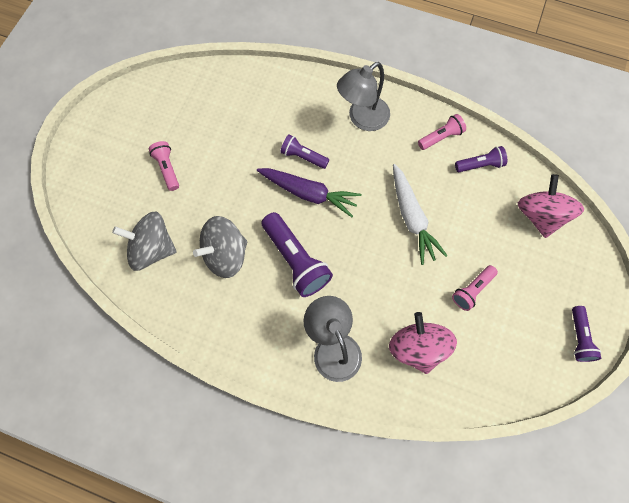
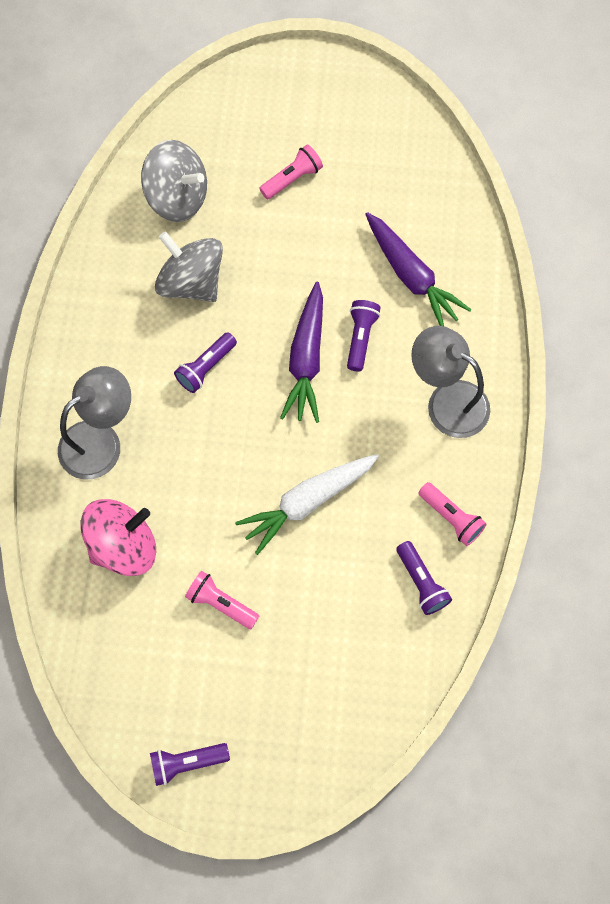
camera: 75 degrees right, 0 degrees up
(152, 249) = (177, 197): grey spinning top -> grey spinning top turned 120 degrees clockwise
(268, 115) = (411, 276): none -> purple carrot
(295, 260) = (206, 367): purple flashlight -> purple flashlight, size x0.58
(540, 215) = (362, 683): pink spinning top -> none

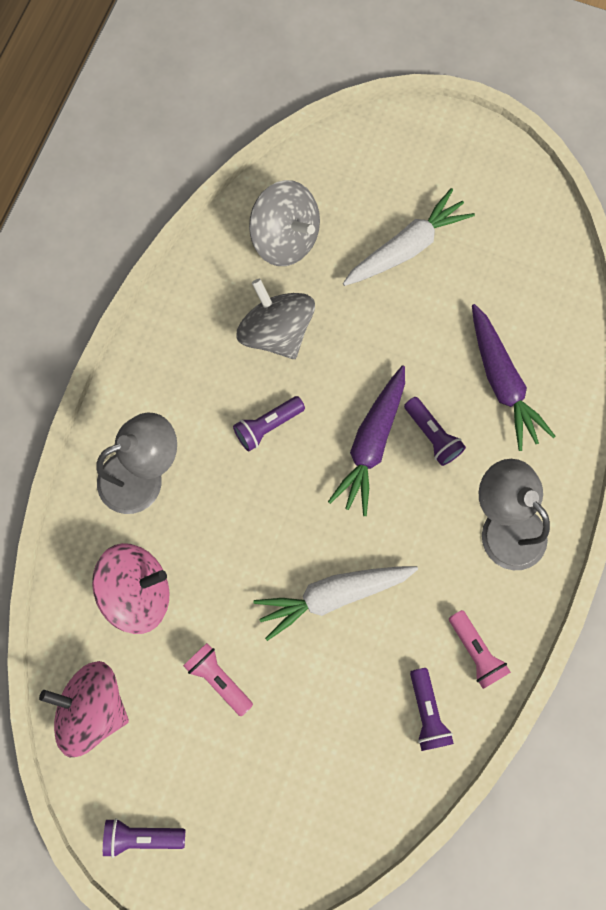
camera: 15 degrees right, 5 degrees up
(110, 660) = (93, 707): none -> pink spinning top
(292, 179) = (406, 248): pink flashlight -> white carrot
(360, 338) = (432, 435): purple flashlight -> purple flashlight turned 120 degrees clockwise

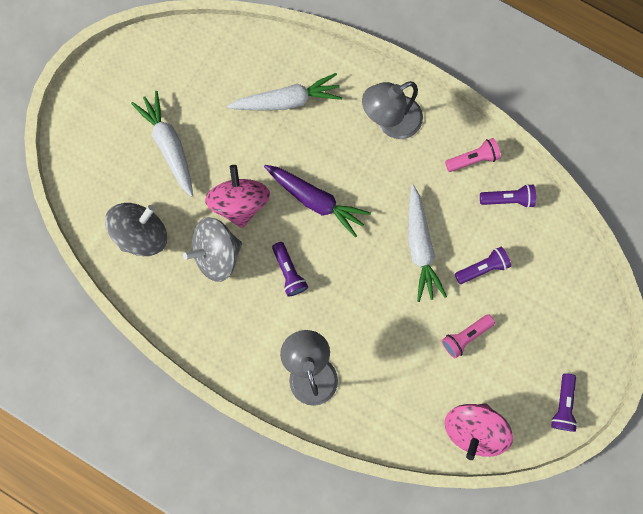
camera: 80 degrees left, 5 degrees up
(138, 591) = (395, 385): pink spinning top -> pink spinning top (240, 203)
(432, 435) = (317, 157): purple flashlight -> purple flashlight (482, 267)
(502, 382) = (287, 101): purple carrot -> white carrot

